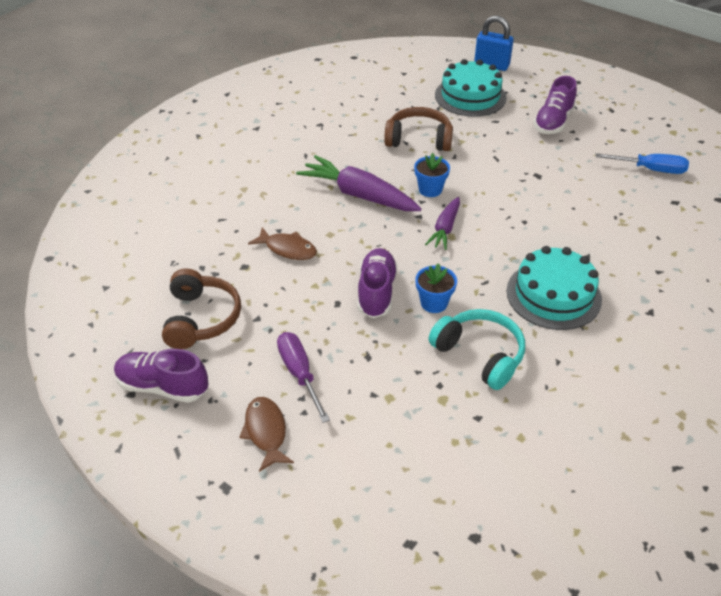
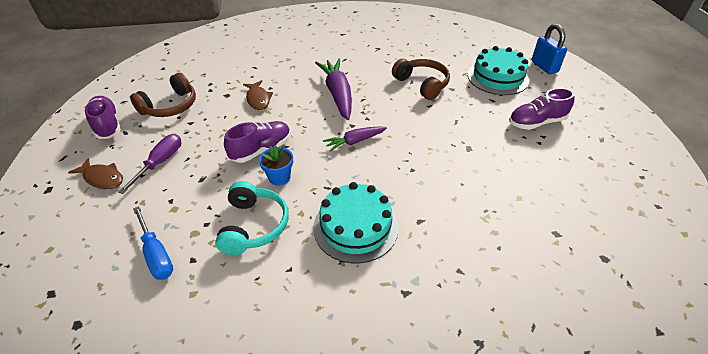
camera: 45 degrees right, 0 degrees up
(266, 432) = (102, 178): brown fish -> brown fish turned 90 degrees clockwise
(430, 190) = (382, 115): blue flower pot -> none
(650, 169) = (570, 198): blue screwdriver -> blue screwdriver (156, 254)

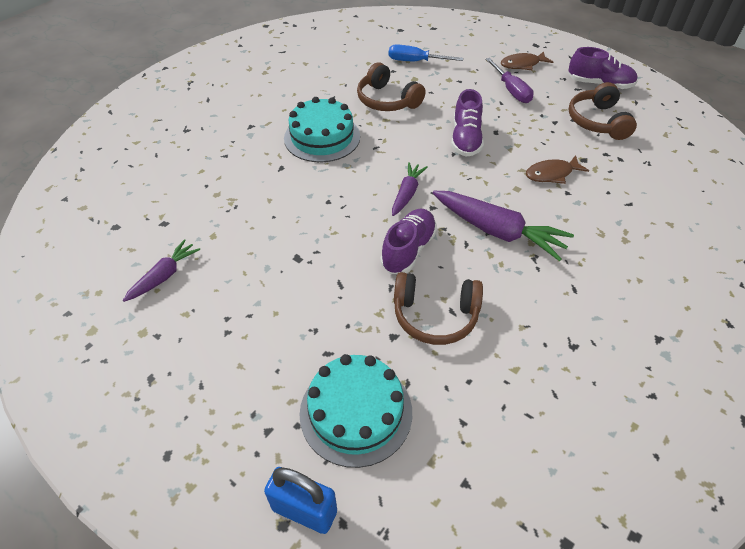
camera: 135 degrees right, 5 degrees up
(253, 226) = (387, 100): turquoise headphones -> brown headphones
(258, 99) = (551, 174): brown fish -> brown fish turned 45 degrees counterclockwise
(279, 177) = (419, 132): blue flower pot -> none
(536, 122) = (247, 350): purple shoe -> purple shoe (408, 250)
(572, 190) = (164, 276): none -> purple carrot

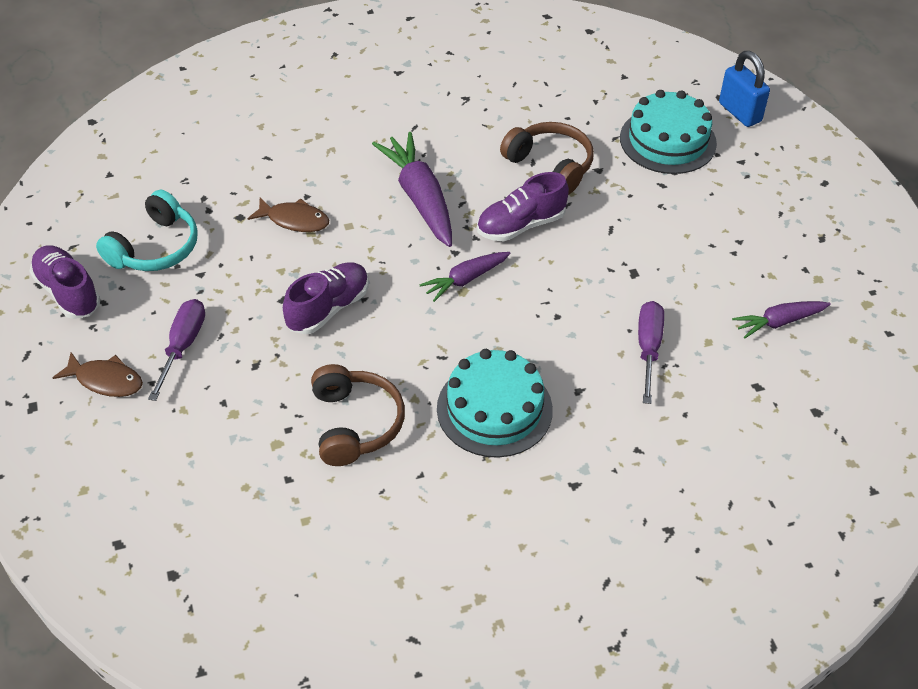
camera: 145 degrees left, 0 degrees up
(252, 210) = (648, 349): none -> purple screwdriver
(415, 61) = (236, 478): blue screwdriver -> none
(597, 121) = (155, 247): brown headphones -> turquoise headphones

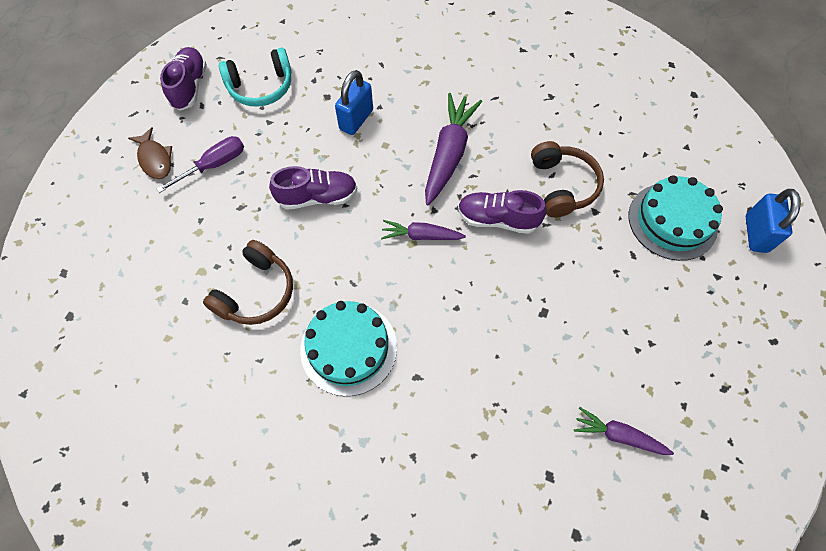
camera: 40 degrees right, 15 degrees up
(294, 220) = (356, 119): brown fish -> blue padlock
(648, 349) = (496, 382): purple screwdriver -> none

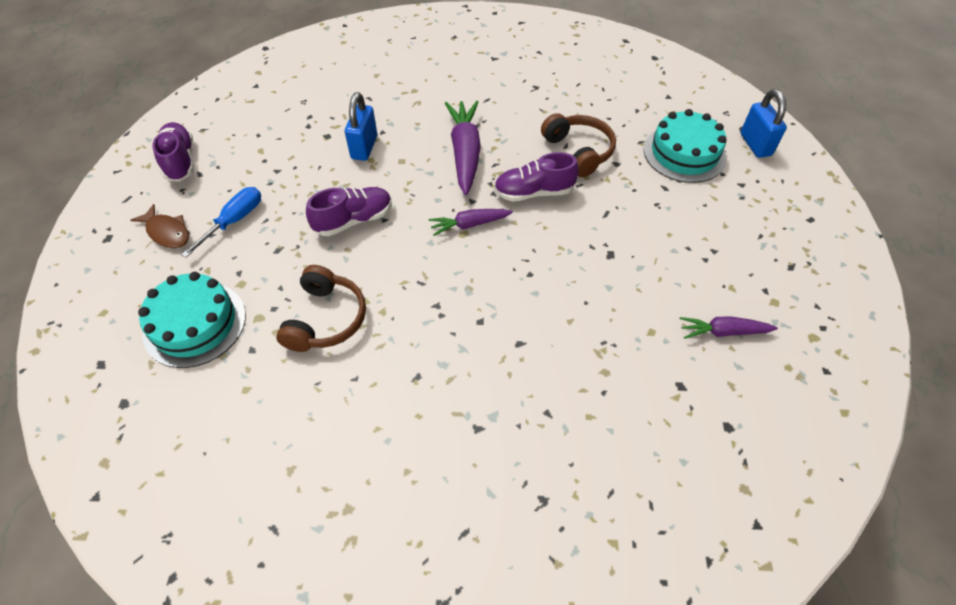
camera: 20 degrees left, 10 degrees down
(214, 165) = (234, 221): purple screwdriver -> blue screwdriver
(261, 87) = (256, 144): turquoise headphones -> none
(348, 348) = (441, 339): turquoise cake -> turquoise cake (195, 324)

